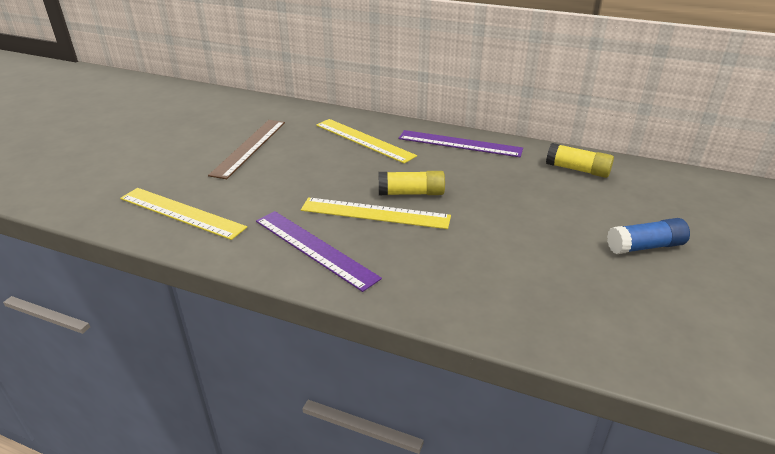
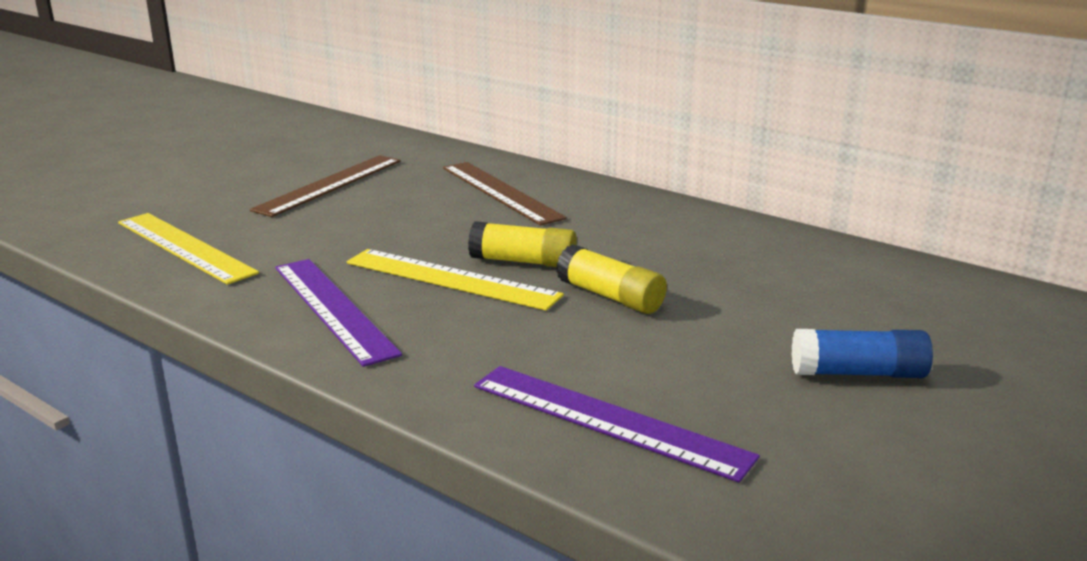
camera: 15 degrees right, 10 degrees down
(364, 140) = (500, 192): yellow ruler -> brown ruler
(459, 143) = (645, 210): purple ruler -> purple ruler (608, 420)
(577, 170) = (817, 262): yellow glue stick -> yellow glue stick (610, 296)

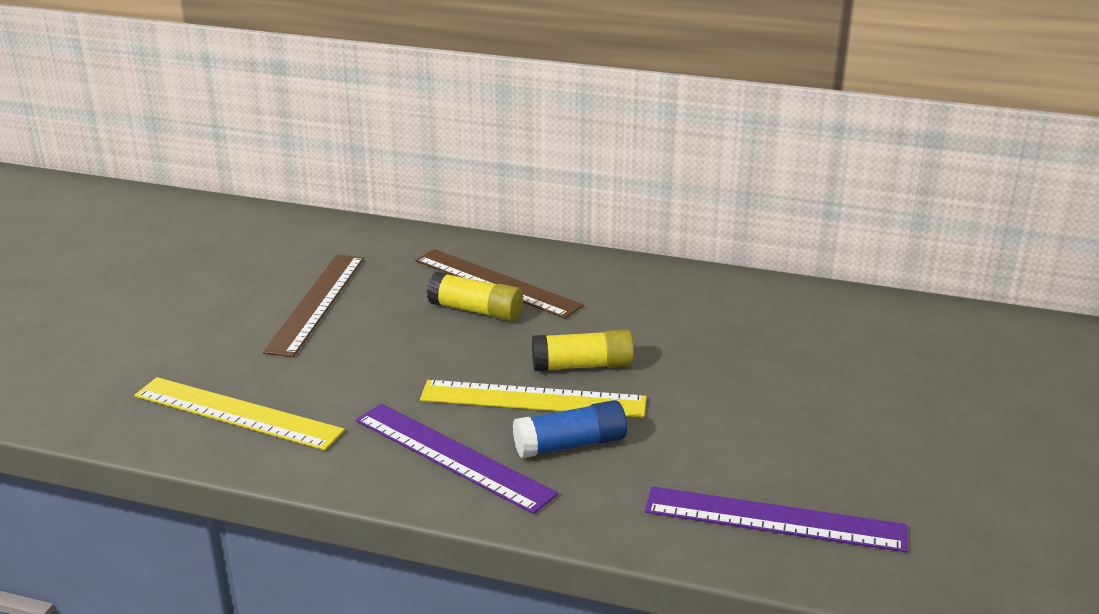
camera: 20 degrees left, 5 degrees up
(610, 296) = (686, 390): yellow glue stick -> yellow glue stick (476, 310)
(858, 373) = (927, 428): blue glue stick -> blue glue stick (570, 445)

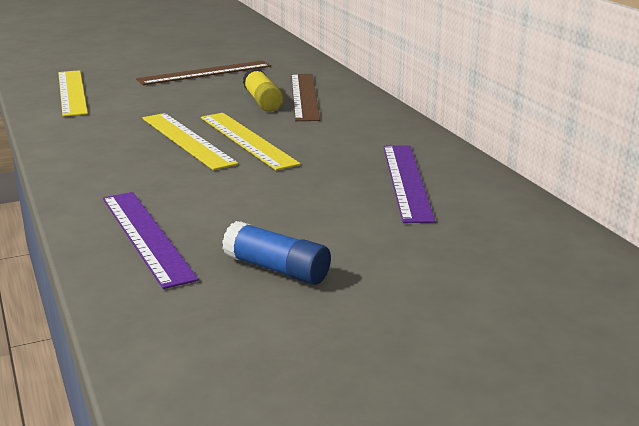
camera: 50 degrees right, 5 degrees down
(452, 456) = (96, 141): purple ruler -> purple ruler (406, 181)
(570, 445) = (151, 162): blue glue stick -> blue glue stick (277, 269)
(582, 365) = (247, 140): yellow glue stick -> yellow ruler

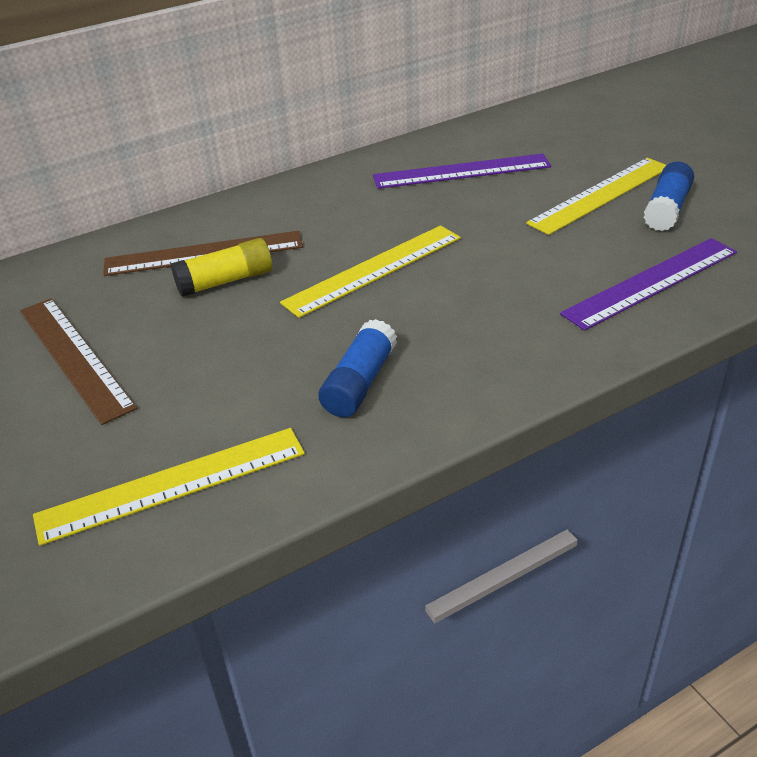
camera: 95 degrees left, 15 degrees up
(113, 130) = (360, 383): none -> blue glue stick
(187, 140) = (384, 312): yellow ruler -> yellow ruler (600, 195)

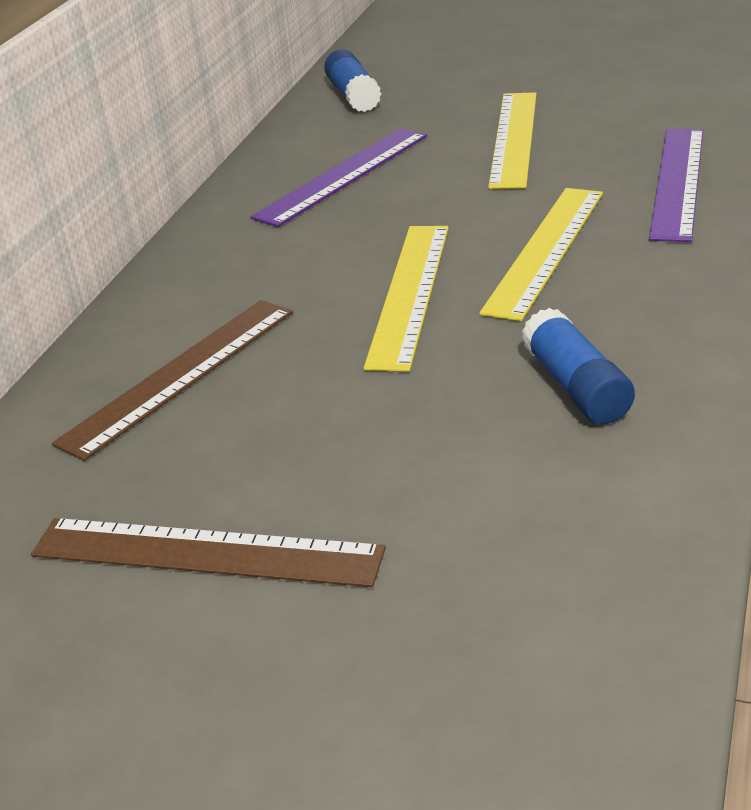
camera: 40 degrees left, 5 degrees down
(172, 484) = (558, 580): yellow ruler -> yellow ruler (545, 250)
(225, 281) = (259, 385): yellow glue stick -> none
(666, 209) = (590, 125): blue glue stick -> blue glue stick (353, 96)

